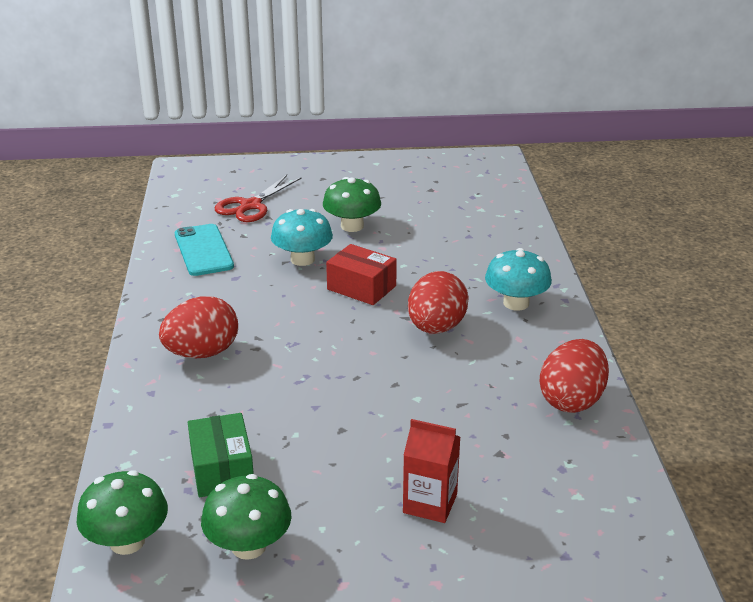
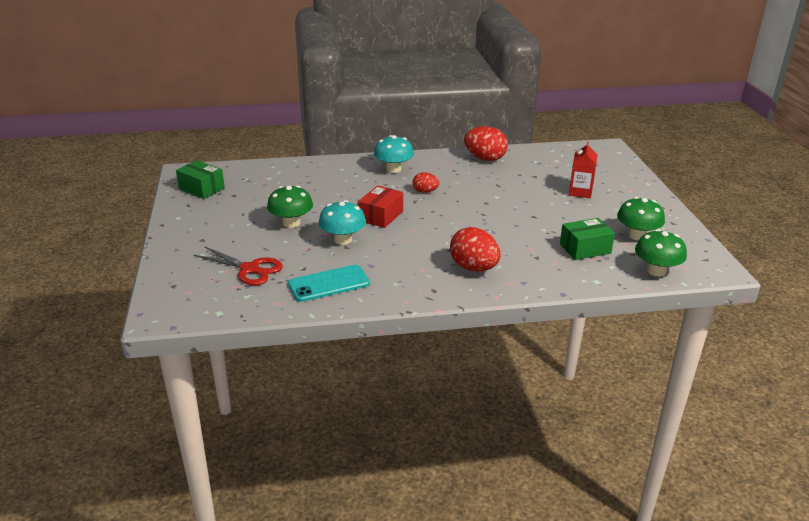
camera: 95 degrees left, 0 degrees up
(436, 328) = (425, 191): red egg -> red egg, size x0.56
(448, 170) = (201, 188): none -> green box

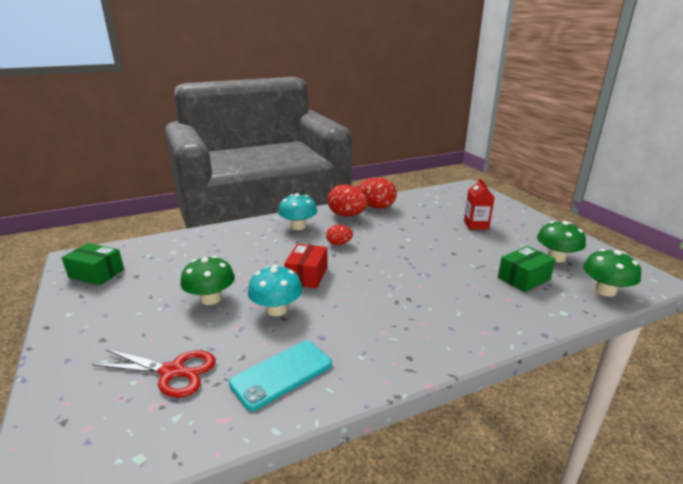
camera: 15 degrees left, 5 degrees down
(473, 268) = (435, 319): red egg -> red egg (347, 215)

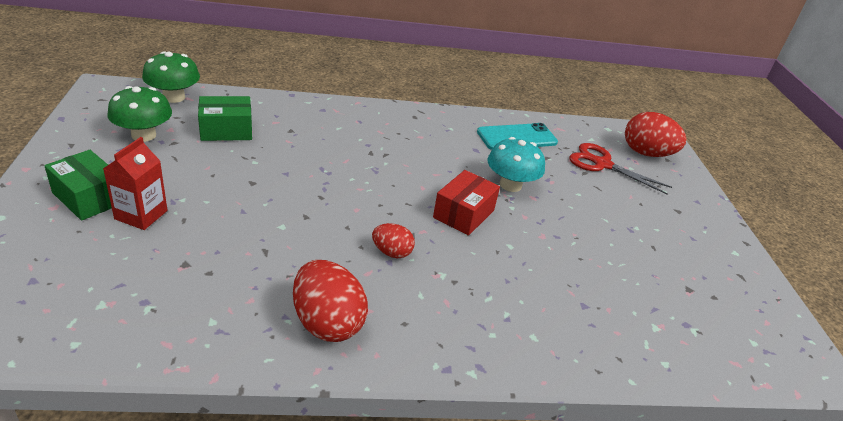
camera: 165 degrees left, 10 degrees up
(96, 273) = (749, 312): green box -> green box (89, 197)
(211, 299) = (581, 220): green mushroom -> none
(298, 226) = (437, 321): turquoise mushroom -> none
(376, 207) = (246, 331): red egg -> red egg (646, 153)

